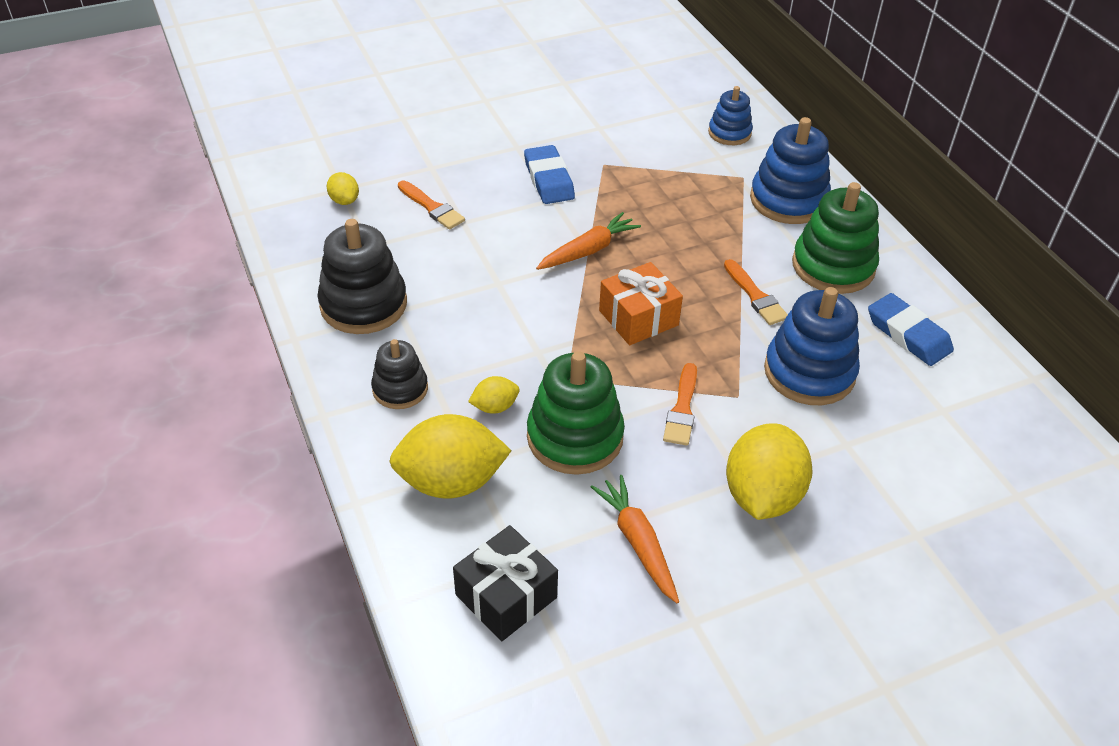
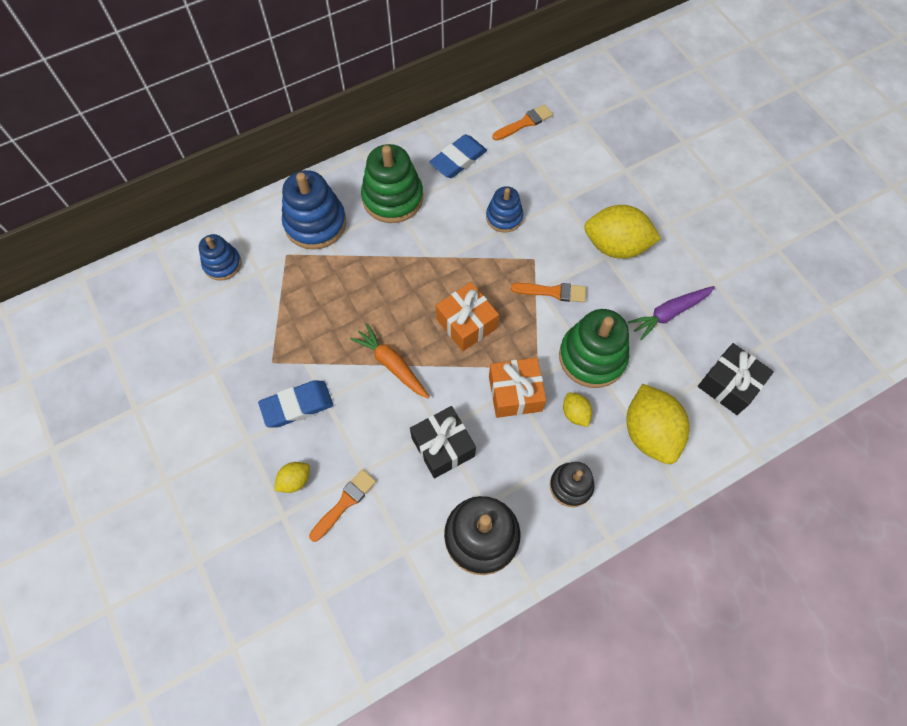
camera: 95 degrees left, 20 degrees up
(344, 200) = (340, 589): yellow lemon -> yellow lemon (295, 480)
(477, 283) = (443, 447): none -> black gift
(533, 352) = (515, 393): none -> orange gift
(638, 543) = (669, 313): orange carrot -> purple carrot
(755, 296) = (431, 247): orange brush -> orange brush (524, 123)
(809, 372) = (504, 217): blue stacking toy -> blue stacking toy, size x0.60

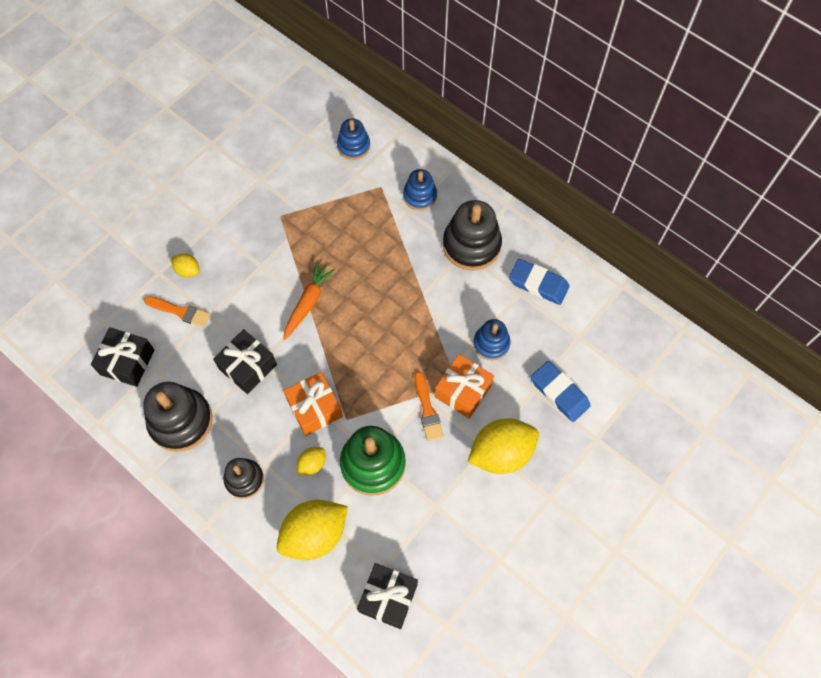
camera: 70 degrees right, 0 degrees up
(297, 406) = (249, 248): blue eraser -> blue eraser (559, 393)
(315, 223) = (420, 196): blue stacking toy -> blue stacking toy, size x0.60
(385, 581) = (127, 362): none -> black gift
(393, 198) = (471, 245): green stacking toy -> black stacking toy
(466, 323) = (368, 347): orange gift -> orange gift (463, 391)
(524, 123) = (609, 328): orange brush -> none
(615, 246) = (501, 453): yellow lemon -> yellow lemon turned 75 degrees clockwise
(669, 313) = (445, 523): purple carrot -> none

